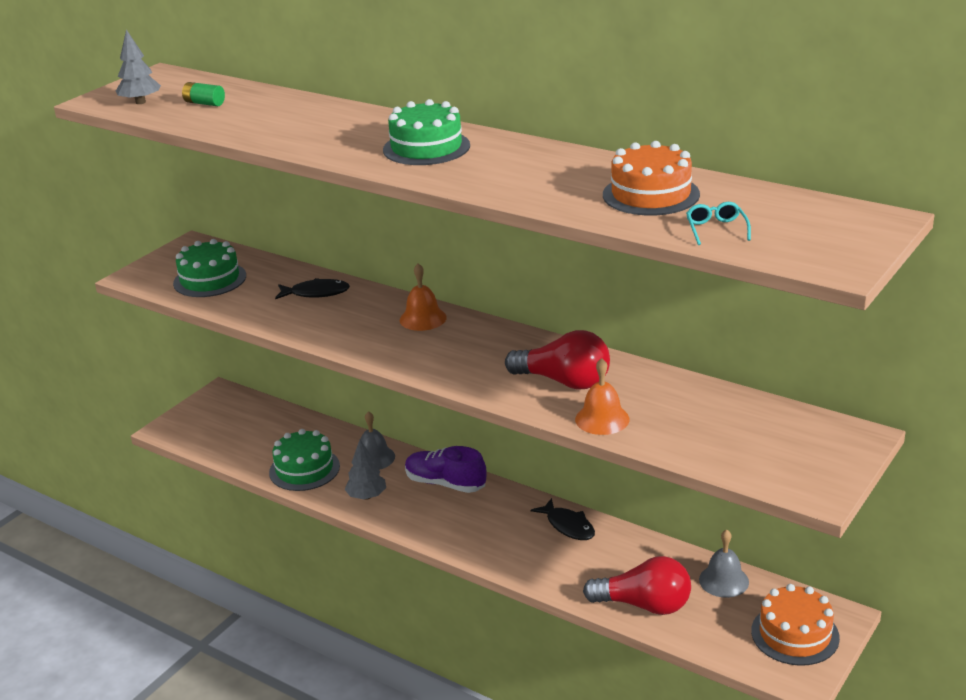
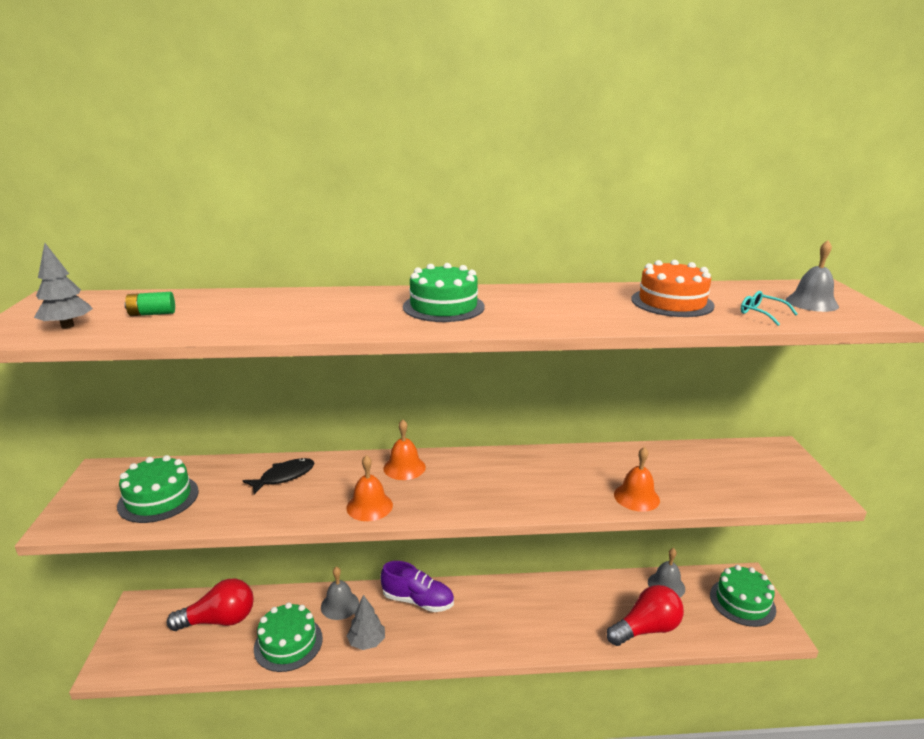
camera: 40 degrees left, 5 degrees down
(353, 340) = (369, 506): none -> orange bell
(445, 483) = (418, 601): purple shoe -> purple shoe turned 150 degrees counterclockwise
(564, 381) = (572, 479): red light bulb -> red light bulb (219, 620)
(568, 526) = (536, 593): black fish -> none
(795, 634) = (742, 602): orange cake -> green cake
(809, 233) = (811, 303): none -> grey bell

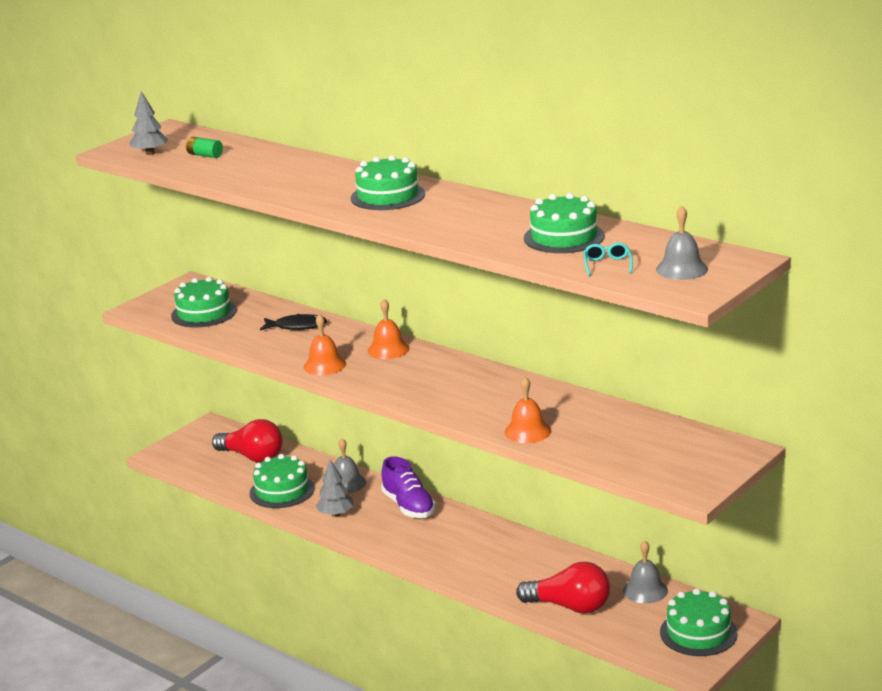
camera: 45 degrees right, 0 degrees up
(672, 302) = (564, 237): orange cake -> green cake

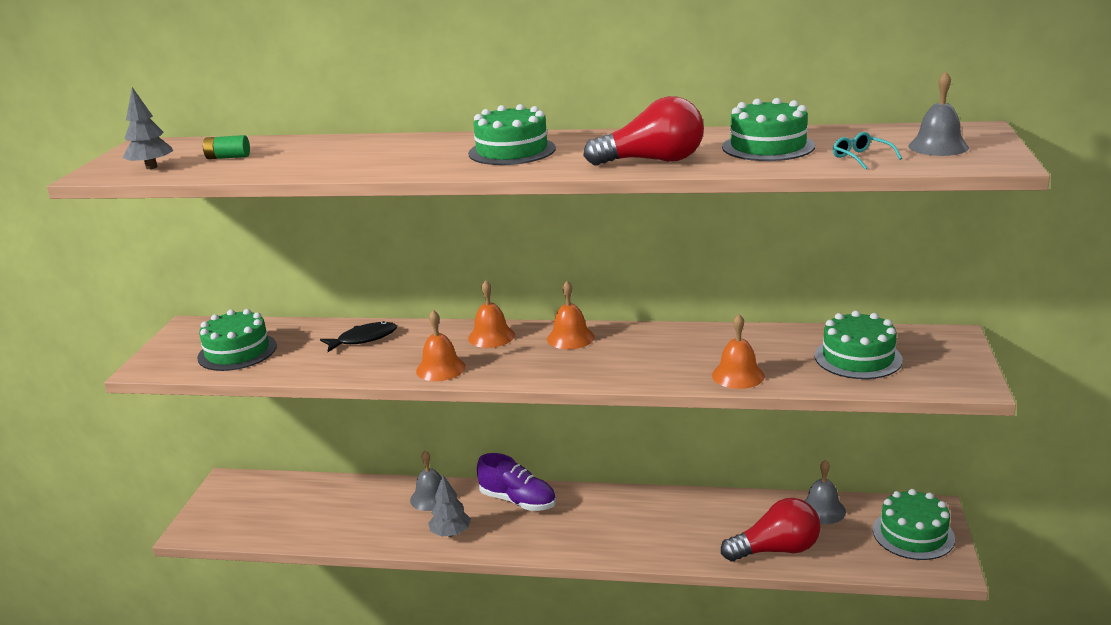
camera: 30 degrees left, 0 degrees up
(252, 457) = (303, 501): red light bulb -> red light bulb (652, 161)
(282, 491) = (369, 527): green cake -> green cake (858, 358)
(444, 366) = (570, 338): none -> orange bell

